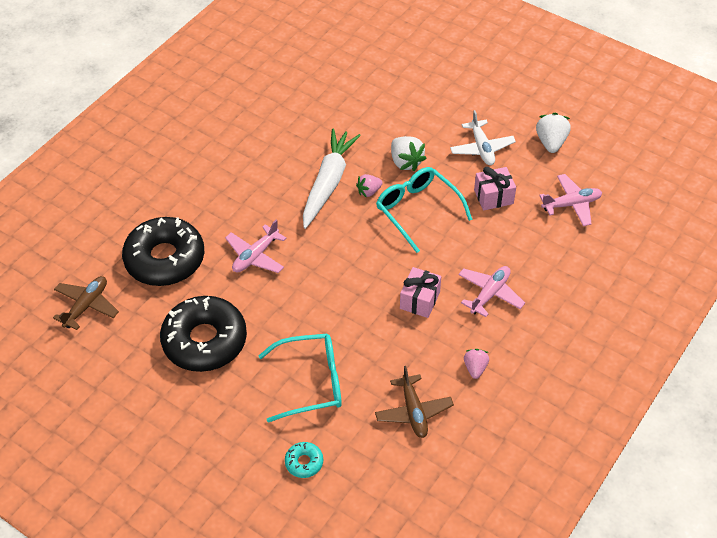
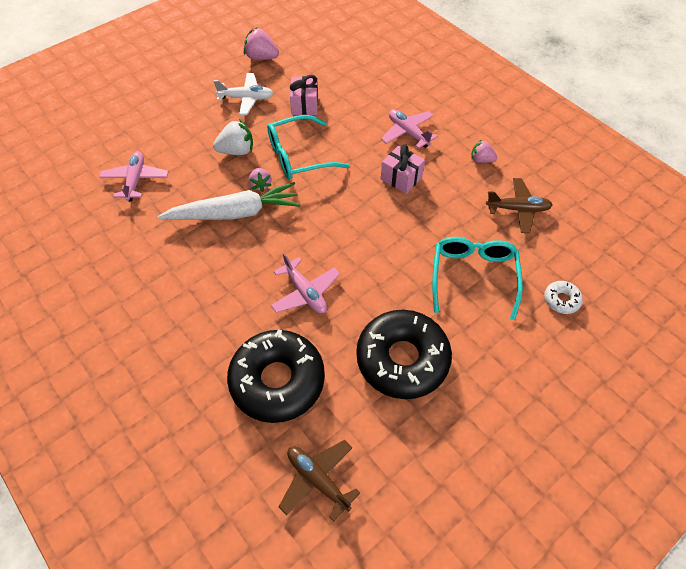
camera: 75 degrees left, 5 degrees up
(304, 462) = (561, 300): turquoise donut -> white donut
(328, 183) = (235, 213): white carrot -> white carrot turned 135 degrees clockwise
(551, 142) = (261, 57): white strawberry -> pink strawberry
(571, 204) = (332, 63): pink plane -> pink plane (135, 180)

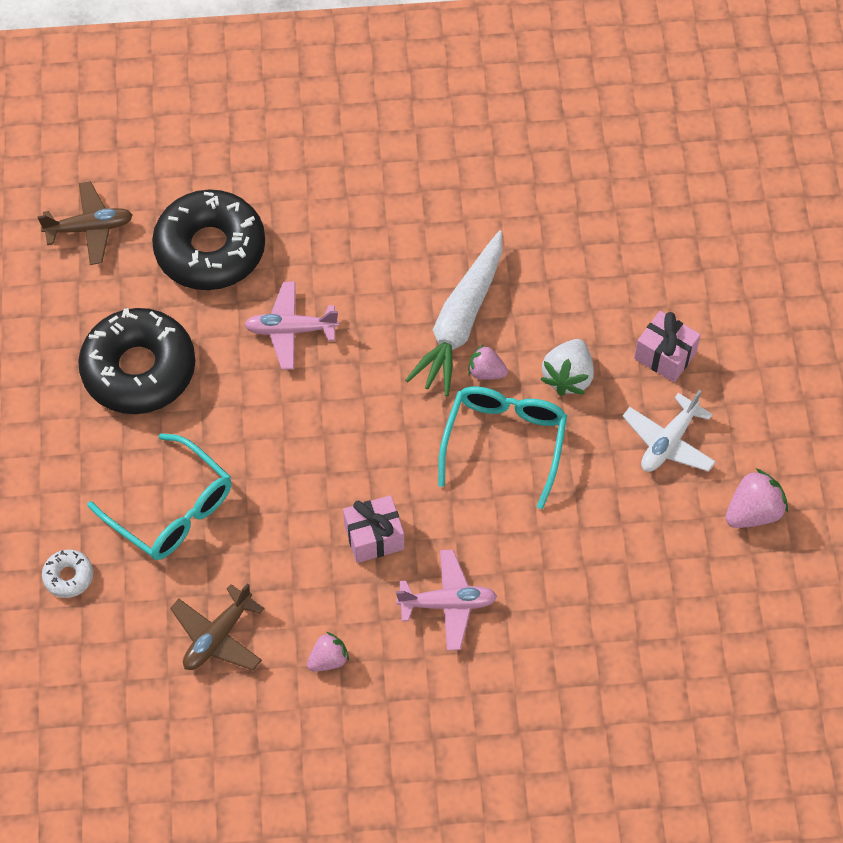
camera: 125 degrees right, 5 degrees up
(135, 180) = (596, 245): pink plane -> none
(305, 105) = (601, 508): pink gift -> pink gift (665, 355)

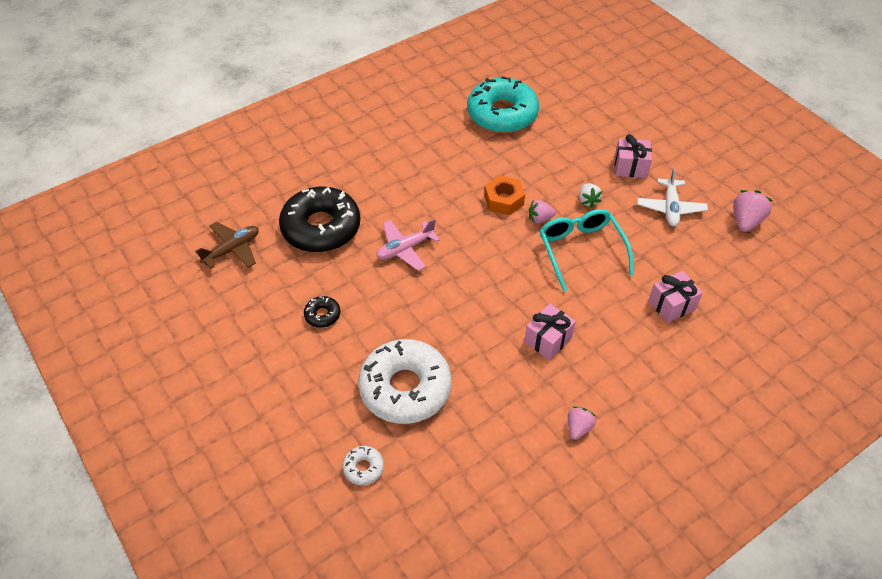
camera: 30 degrees left, 10 degrees down
(139, 369) = (322, 315): black donut -> black donut, size x0.42
(172, 509) = (405, 388): turquoise glasses -> white donut
(218, 636) = (495, 452): brown plane -> none
(448, 604) = (623, 355): pink plane -> none
(460, 322) = (504, 200): white carrot -> orange nut
(555, 188) = (502, 114): none -> turquoise donut
(558, 573) = (672, 305): none -> pink gift
(568, 377) = (588, 200): white strawberry -> white strawberry, size x0.64

